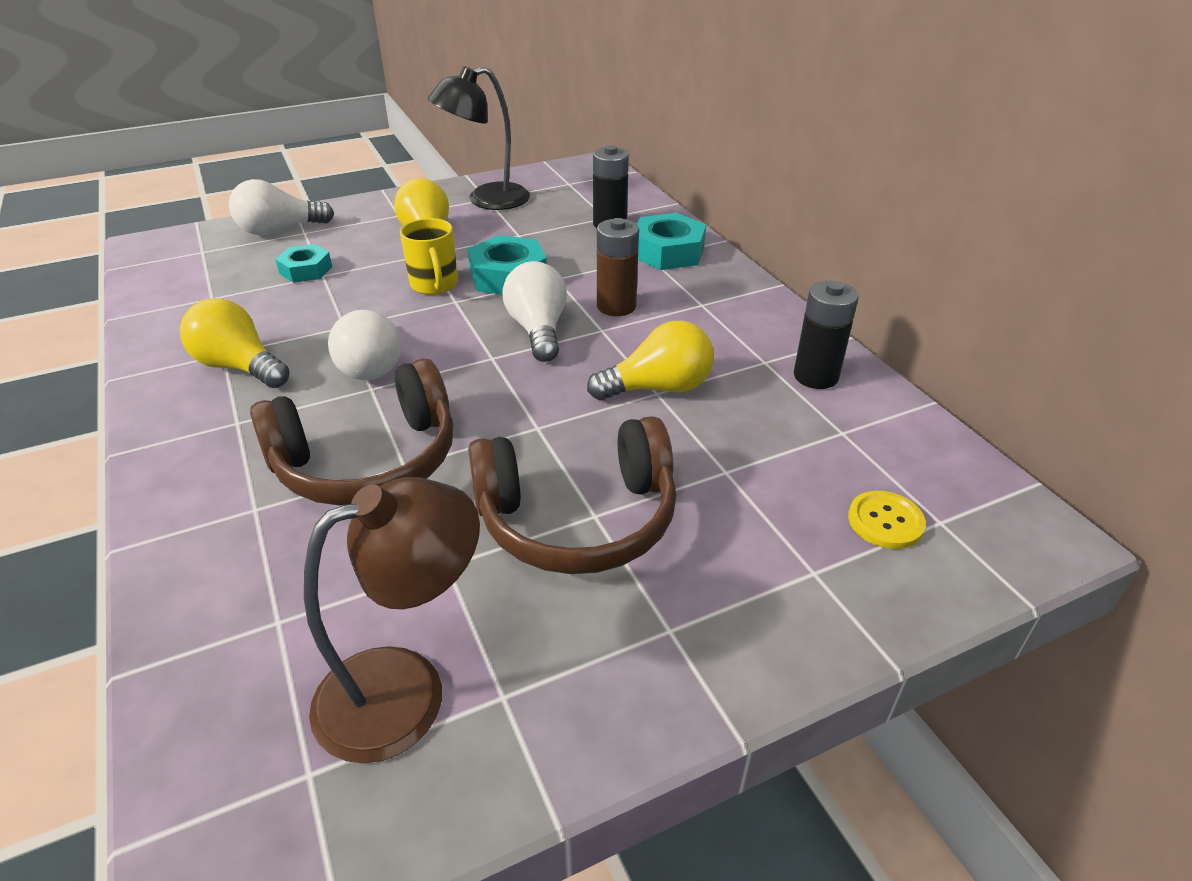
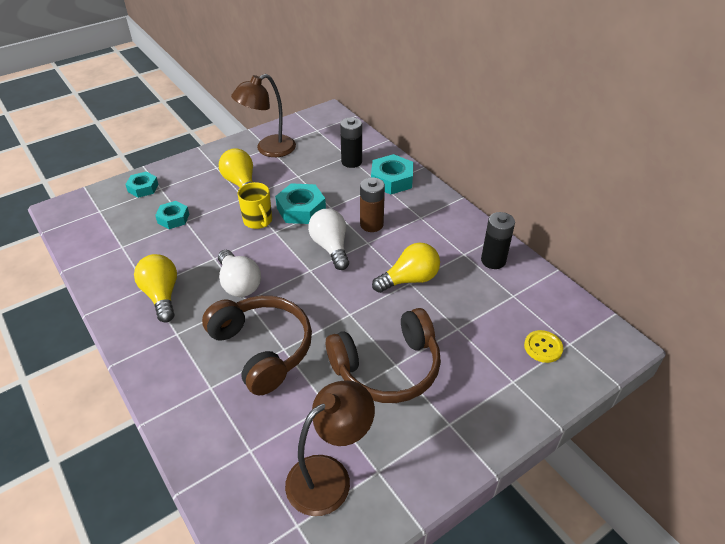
camera: 10 degrees left, 5 degrees up
(239, 367) = (162, 295): yellow light bulb -> yellow light bulb turned 45 degrees clockwise
(279, 230) = (143, 188): white light bulb -> turquoise nut
(368, 461) = (263, 349): brown headphones -> brown headphones turned 90 degrees counterclockwise
(486, 200) = (269, 149): black lamp -> brown lamp

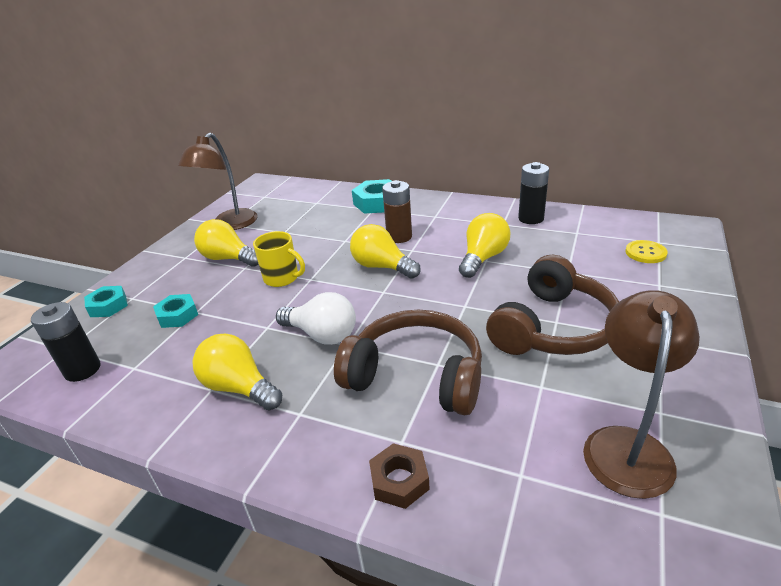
camera: 30 degrees left, 10 degrees down
(186, 409) = (399, 480): none -> brown nut
(301, 209) = (317, 253): turquoise nut -> none
(331, 247) = (382, 267): white light bulb -> yellow light bulb
(351, 162) = (325, 205): black battery -> black battery (83, 370)

